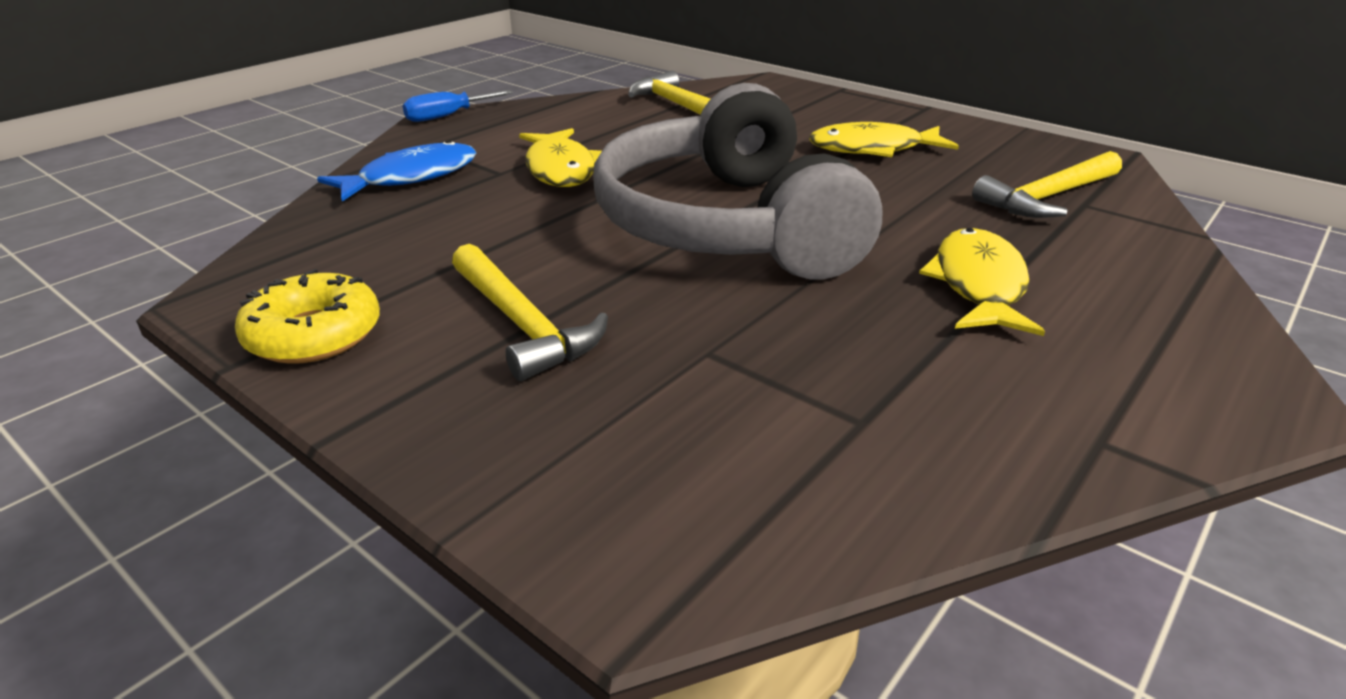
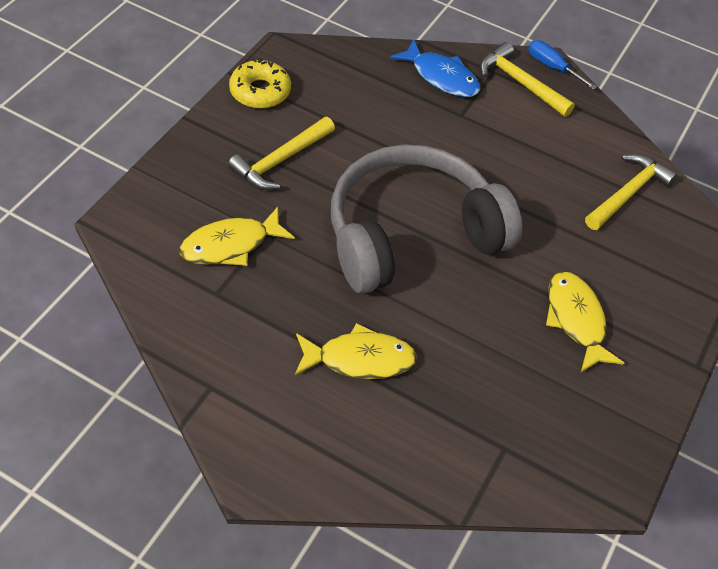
camera: 75 degrees right, 20 degrees up
(560, 169) = (476, 142): yellow fish -> yellow fish (231, 245)
(1048, 197) = (510, 425): yellow hammer -> yellow hammer (520, 83)

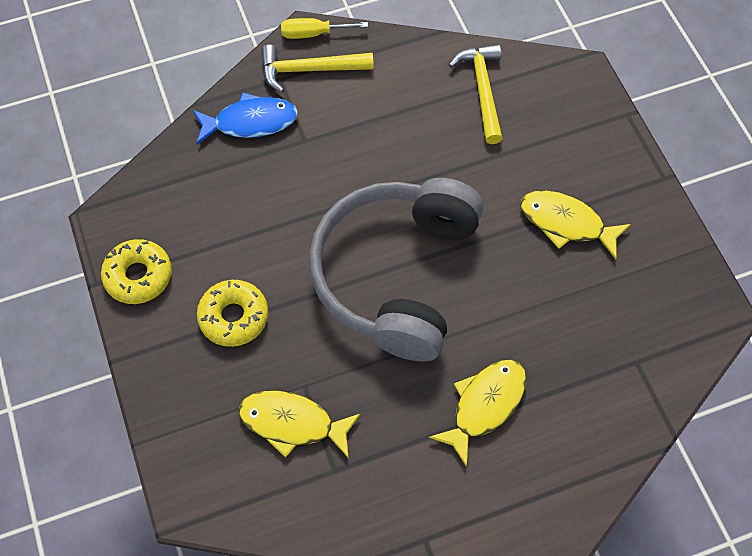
camera: 45 degrees left, 10 degrees up
(231, 245) = (293, 423): yellow fish -> yellow fish turned 90 degrees clockwise
(281, 160) = (234, 317): yellow hammer -> yellow donut
(552, 67) = (313, 34): blue screwdriver -> yellow screwdriver

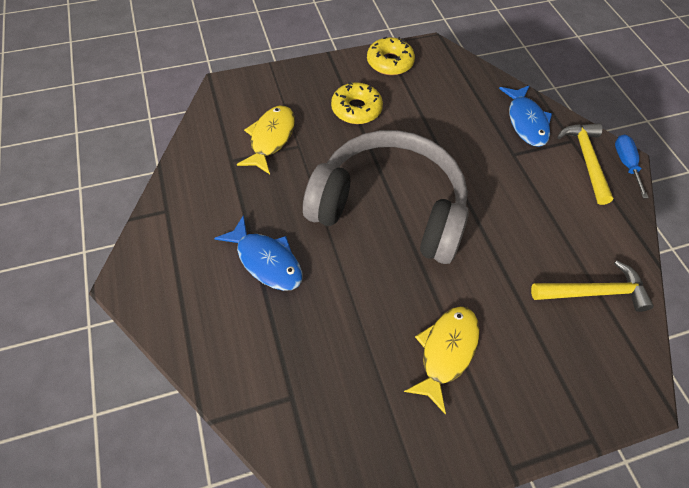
camera: 90 degrees right, 5 degrees down
(313, 34) = (625, 164): yellow screwdriver -> blue screwdriver
(484, 405) = (266, 261): yellow fish -> blue fish

